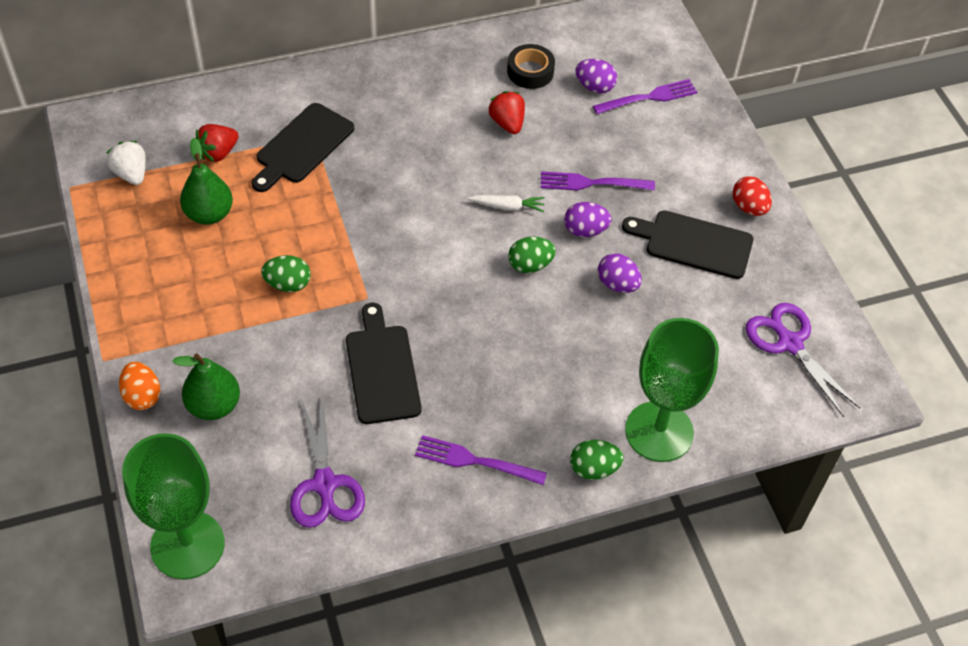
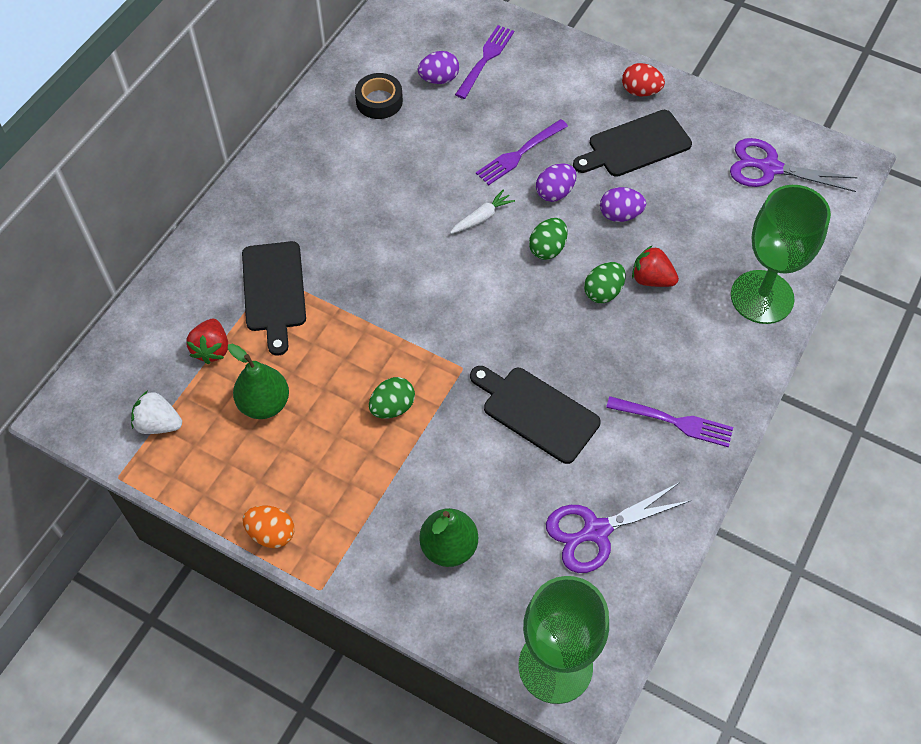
camera: 40 degrees left, 5 degrees up
(142, 396) = (386, 589): orange egg -> orange egg (271, 533)
(324, 484) = (596, 531): purple scissors -> purple scissors turned 120 degrees clockwise
(475, 461) = (674, 421): purple fork -> purple fork turned 135 degrees counterclockwise
(507, 123) = (408, 154): red strawberry -> red strawberry (651, 279)
(594, 469) = (752, 358): green egg -> green egg (603, 292)

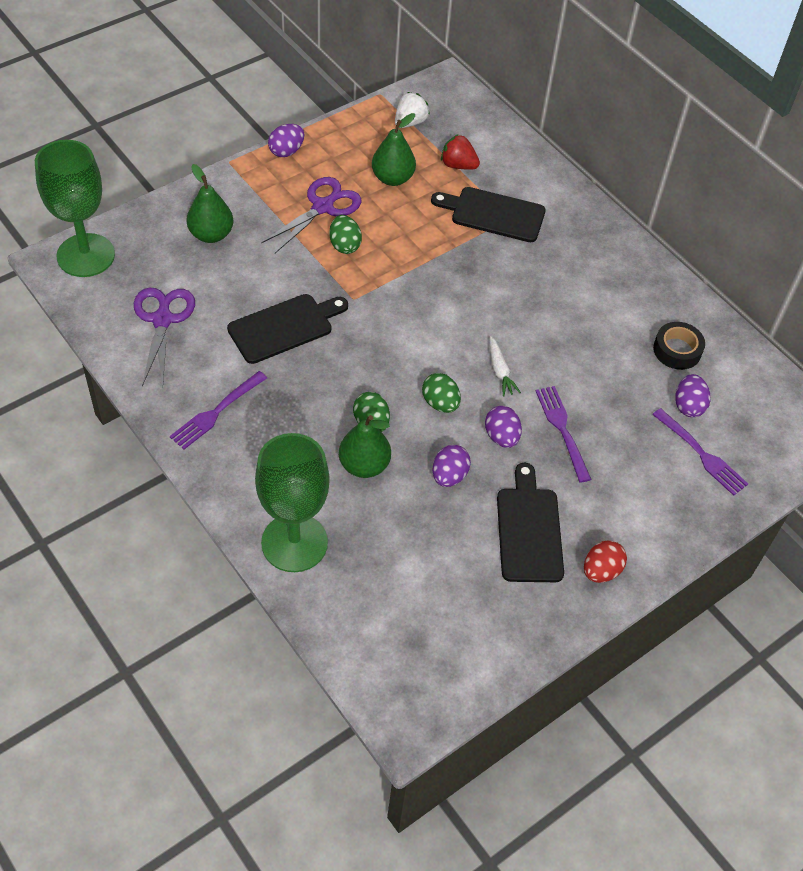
camera: 110 degrees right, 5 degrees down
(271, 533) = (286, 151): orange egg -> purple egg
(651, 279) = (364, 465): red strawberry -> green pear
(770, 168) = (441, 638): purple scissors -> purple scissors (323, 207)

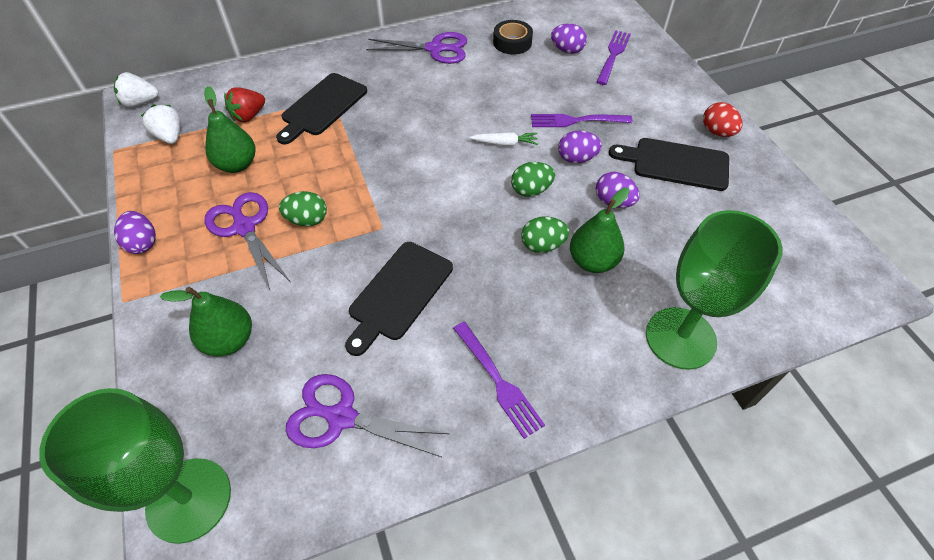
camera: 70 degrees left, 0 degrees up
(284, 327) = (398, 293): black cutting board -> black cutting board turned 135 degrees counterclockwise
(445, 87) = (140, 102): none -> white strawberry
(629, 282) = (435, 49): none -> purple scissors
(701, 454) = (613, 55): purple fork -> purple fork turned 45 degrees counterclockwise

